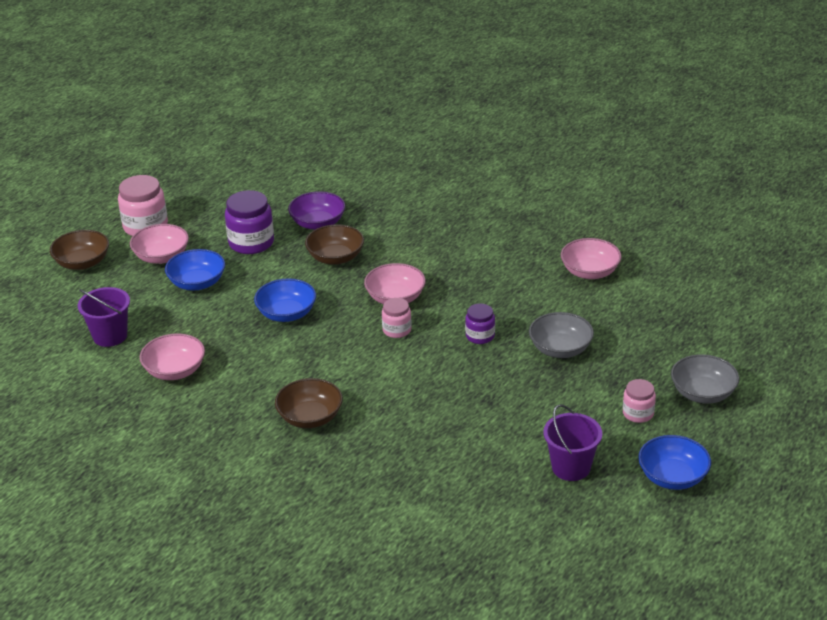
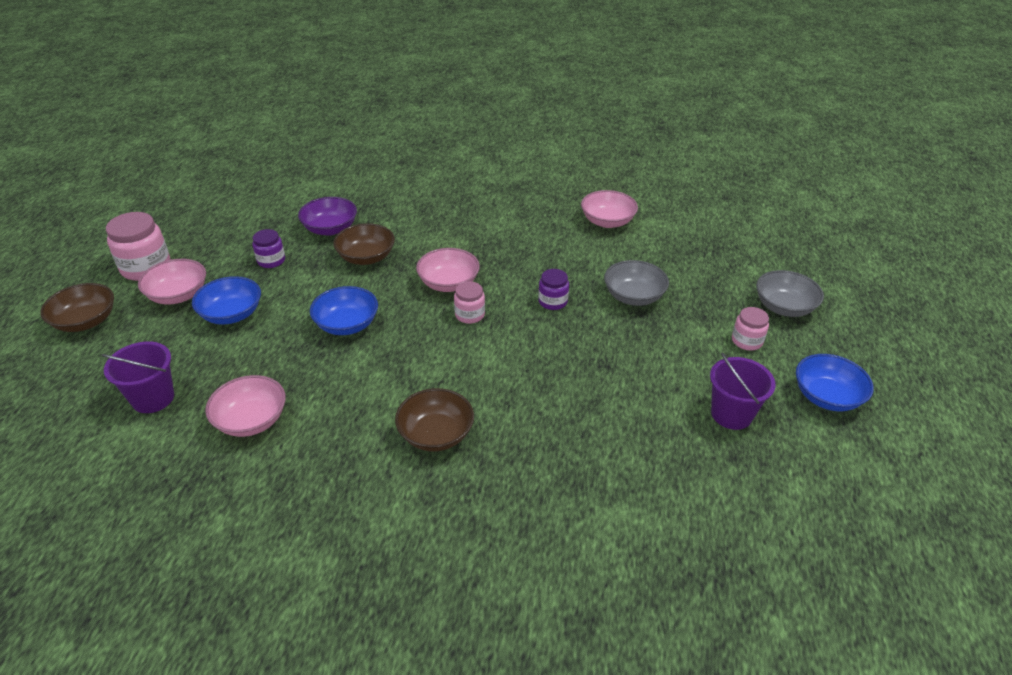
camera: 25 degrees left, 5 degrees up
(251, 243) = (271, 261): purple jar -> purple jar, size x0.58

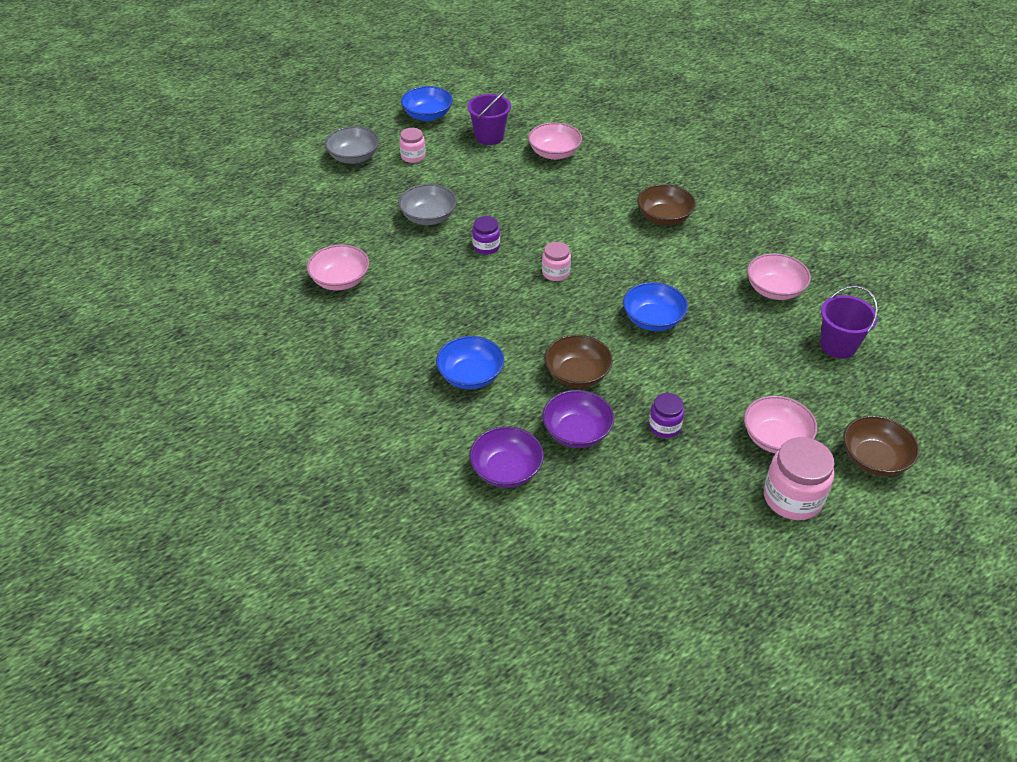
camera: 135 degrees left, 5 degrees up
(231, 314) = (738, 386): blue bowl -> blue bowl (470, 376)
(353, 193) = (506, 470): none -> purple bowl
(448, 283) = (539, 306): pink bowl -> pink bowl (554, 153)

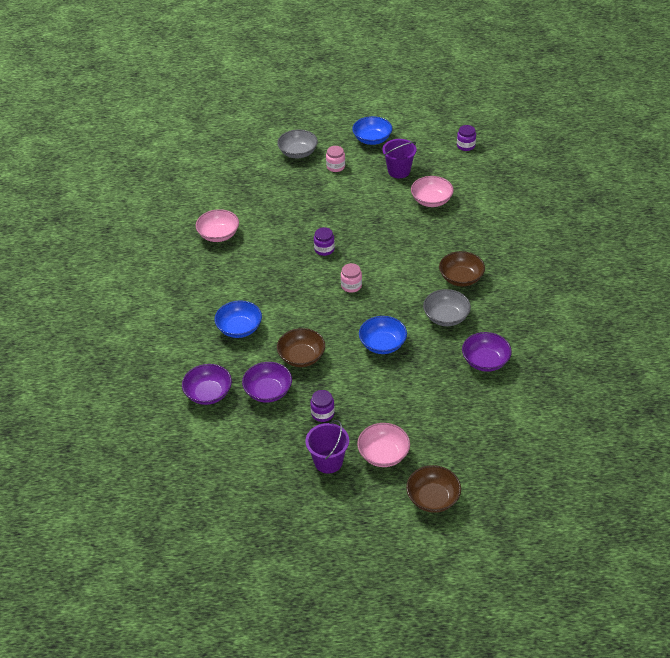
camera: 35 degrees right, 0 degrees up
(428, 217) = (307, 214): grey bowl -> grey bowl (446, 317)
(536, 89) = (465, 146): none -> purple jar
(774, 289) = (485, 361): pink bowl -> purple bowl
(792, 498) = (356, 493): pink jar -> none
(838, 345) = (488, 418): purple bucket -> purple bucket (328, 461)

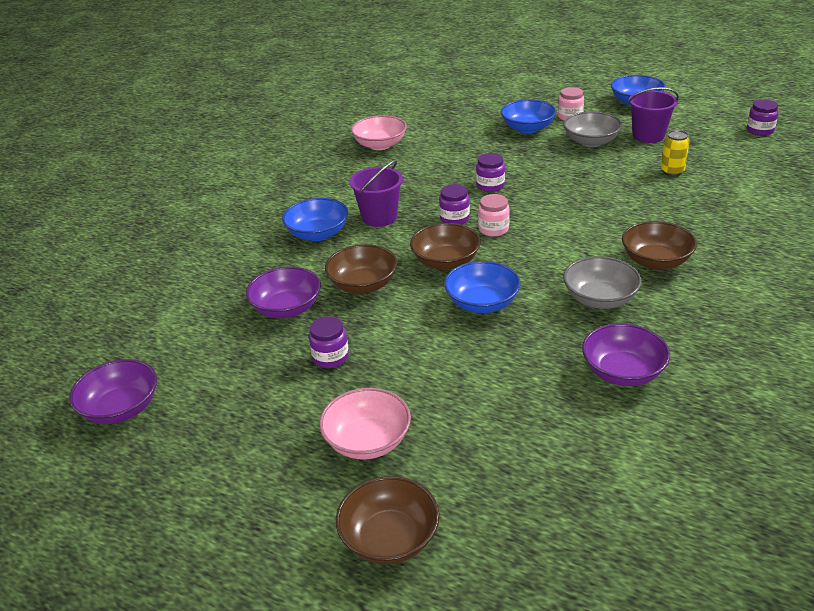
camera: 30 degrees right, 10 degrees down
(208, 393) = (217, 287): purple bowl -> purple bowl (121, 408)
(298, 153) = (535, 97): grey bowl -> grey bowl (591, 142)
(314, 187) = (527, 128): none -> blue bowl
(320, 285) = (454, 219): none -> purple jar
(328, 461) = (283, 420): purple bucket -> purple bucket (379, 217)
(340, 321) = (446, 262): none -> brown bowl
(431, 200) = (672, 171): pink bowl -> yellow can

